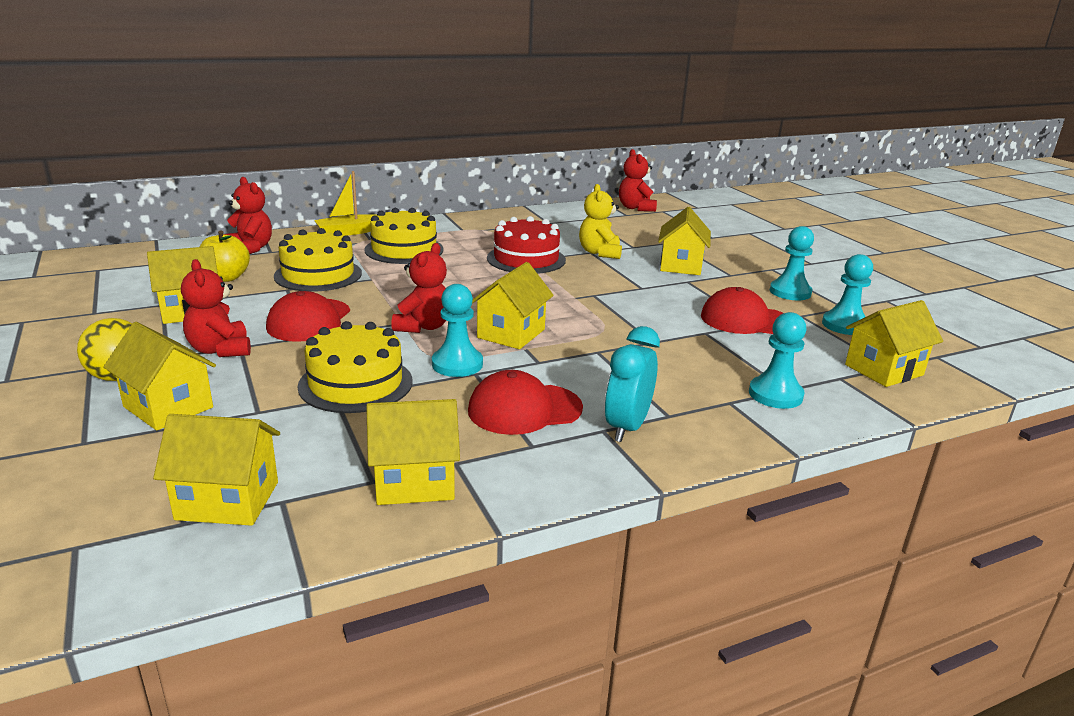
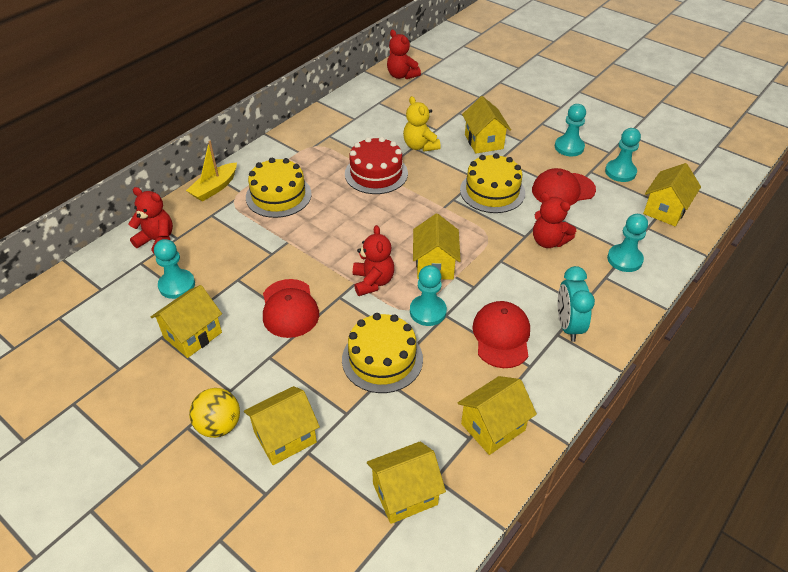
camera: 25 degrees left, 20 degrees up
(168, 407) = (285, 437): yellow house -> yellow house turned 45 degrees counterclockwise
(220, 350) = (259, 367): red teddy bear -> red teddy bear (548, 241)
(226, 278) = (177, 285): yellow apple -> turquoise pawn
(318, 275) = (244, 252): yellow cake -> yellow cake (492, 191)
(524, 409) = (501, 336): red cap -> red cap turned 135 degrees clockwise

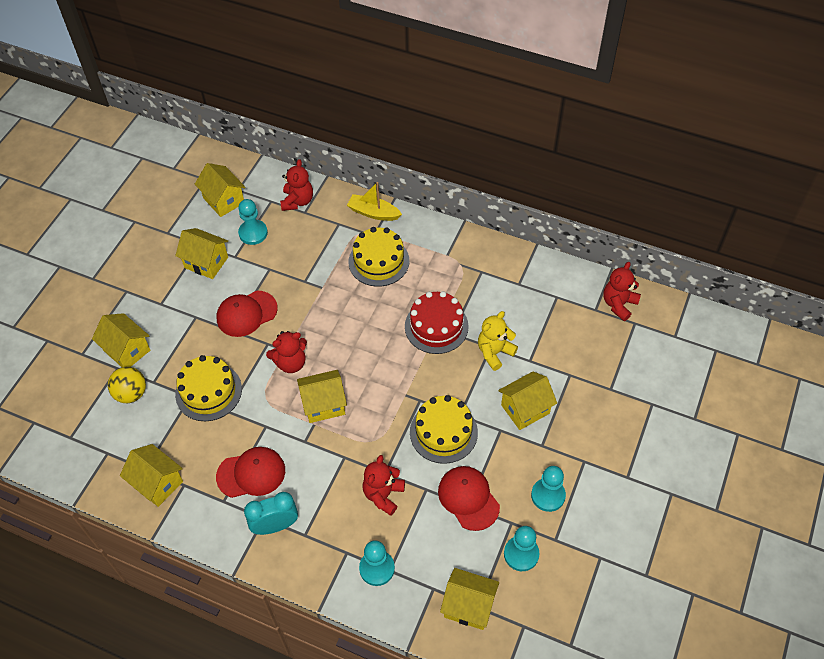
camera: 75 degrees right, 10 degrees up
(219, 425) = (130, 308): yellow ball -> yellow ball (131, 393)
(405, 494) = (92, 436): yellow house -> yellow house (224, 200)
(428, 311) = (266, 412): turquoise pawn -> none

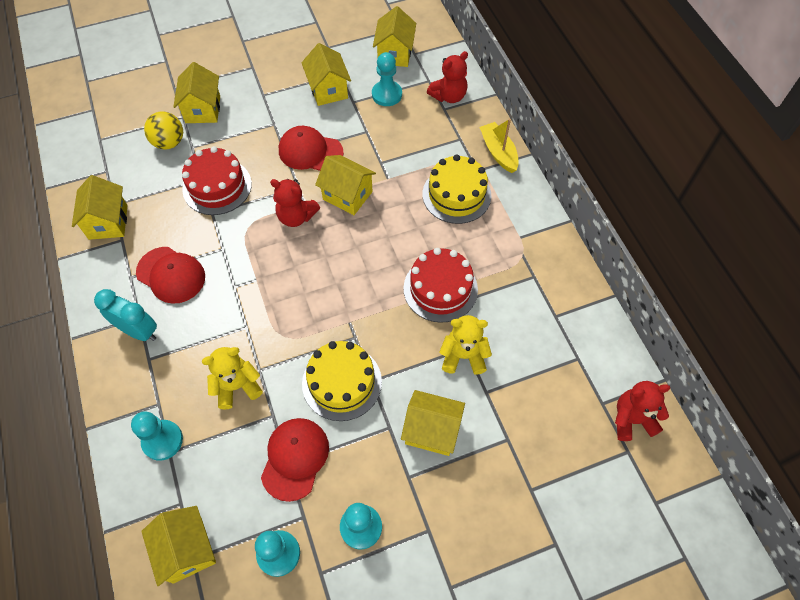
camera: 45 degrees right, 5 degrees up
(208, 391) = (217, 186): yellow cake -> red cake
(324, 404) = (281, 271): yellow house -> yellow house (347, 195)
(383, 495) = (237, 386): red teddy bear -> yellow teddy bear

